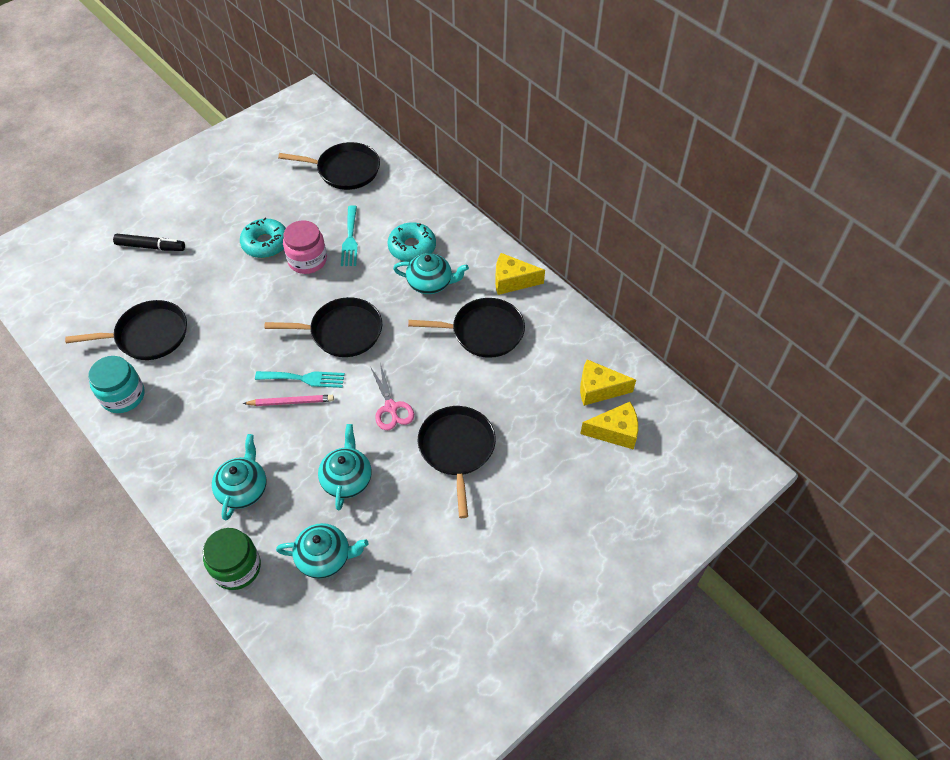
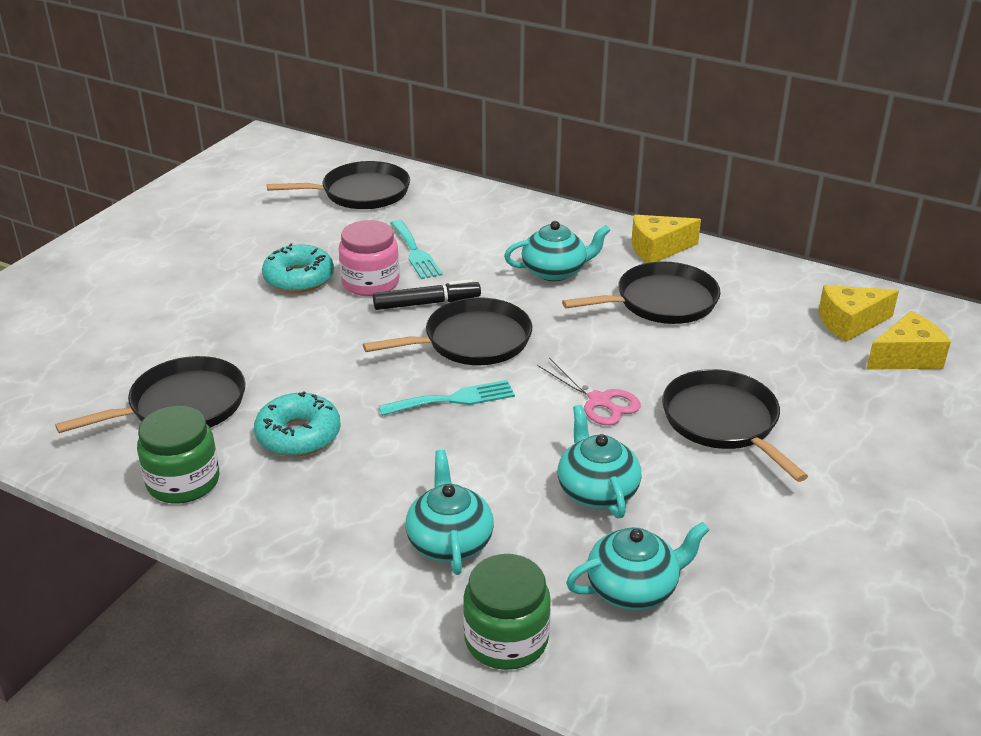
camera: 20 degrees left, 20 degrees down
(123, 396) = (183, 481): turquoise jar -> green jar
(151, 247) = (127, 313): black marker -> black marker (427, 303)
(291, 402) = (452, 428): pink pencil -> none
(412, 247) = (504, 244): turquoise donut -> turquoise donut (298, 435)

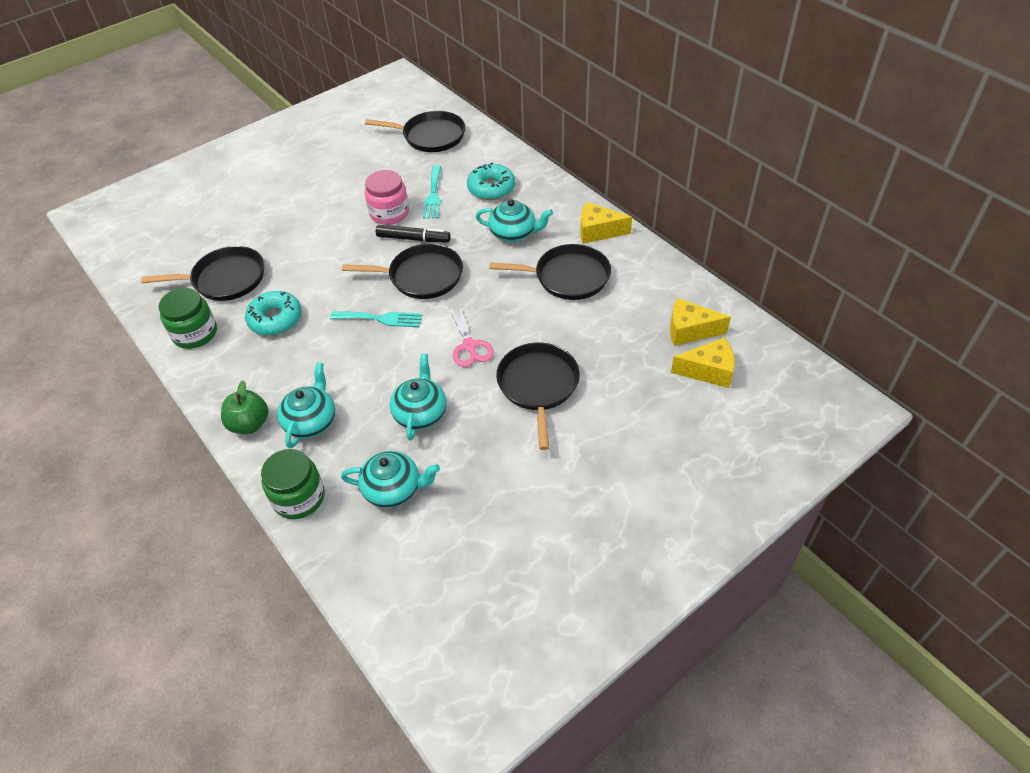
camera: 25 degrees right, 15 degrees up
(299, 278) = (348, 199): turquoise donut -> turquoise donut (491, 188)
(358, 570) = (250, 424): none -> green apple

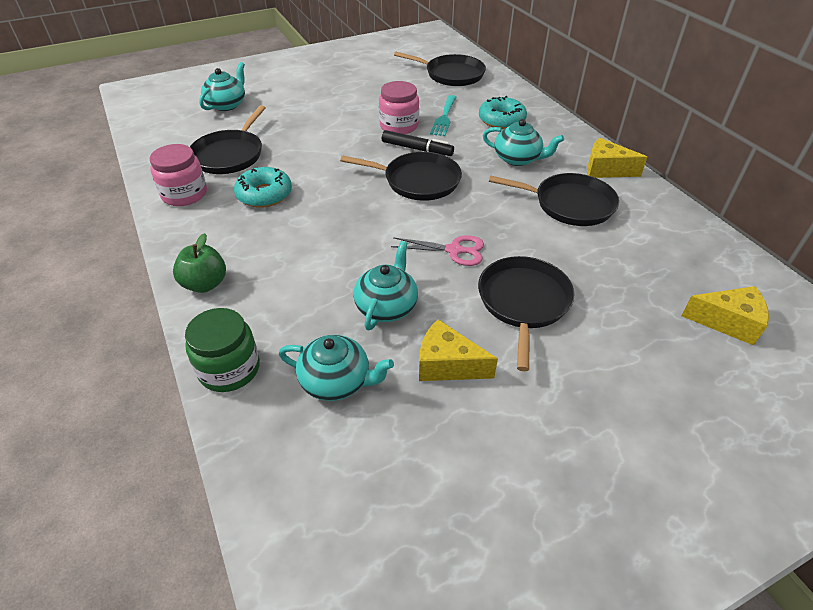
camera: 10 degrees right, 5 degrees down
(195, 333) = (184, 194): green jar -> pink jar
(225, 279) = (230, 155): black pan -> black pan turned 105 degrees clockwise
(311, 421) = (268, 293): turquoise teapot -> turquoise teapot (227, 105)
(380, 319) = (367, 211): turquoise fork -> none
(469, 346) = (454, 250): pink scissors -> pink scissors turned 75 degrees counterclockwise
(689, 330) = (704, 276): yellow cheese -> yellow cheese (447, 365)

